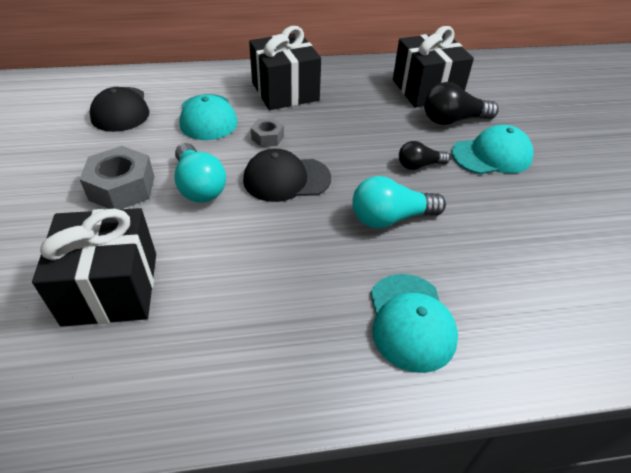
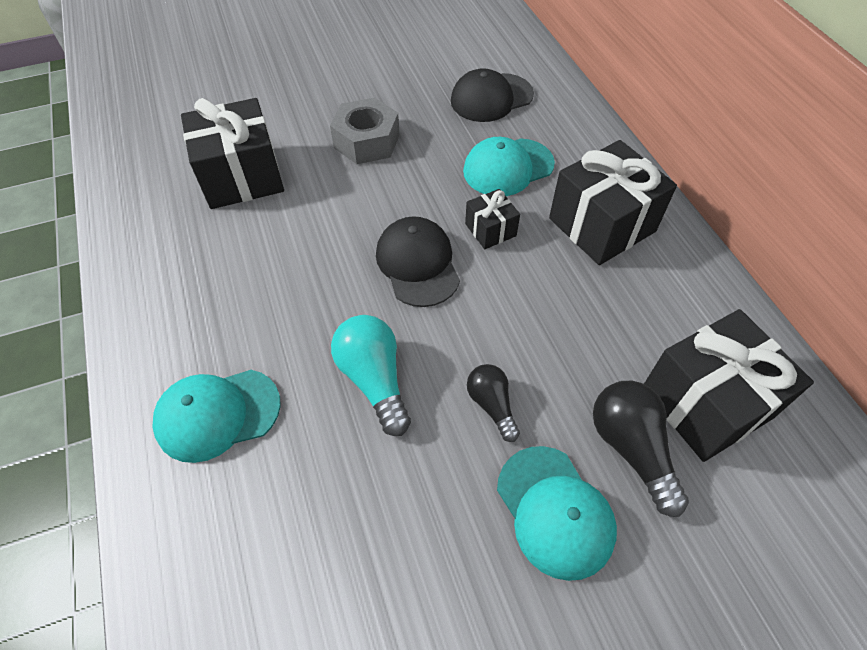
camera: 80 degrees right, 10 degrees up
(199, 186) = (384, 194): turquoise light bulb -> none
(267, 137) = (490, 230): grey nut -> black gift

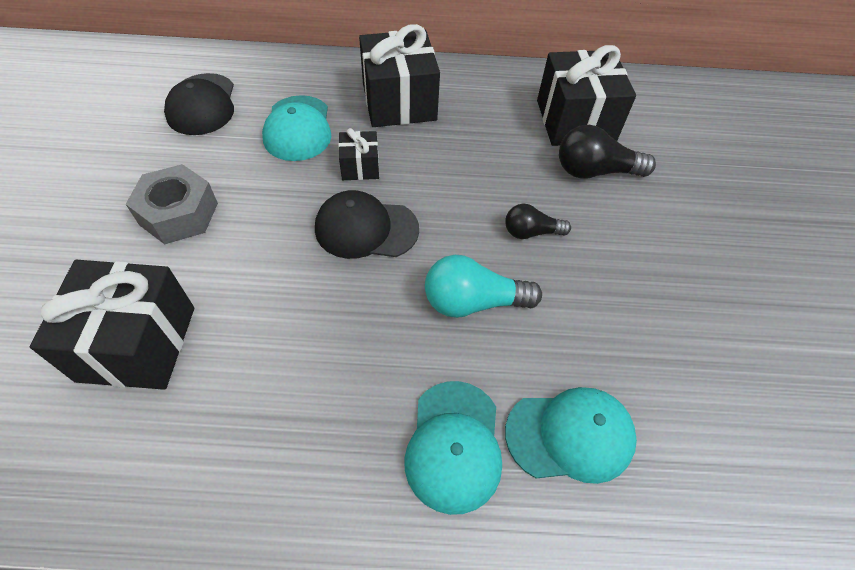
camera: 70 degrees left, 0 degrees up
(555, 511) = (627, 230): turquoise cap -> turquoise cap (570, 435)

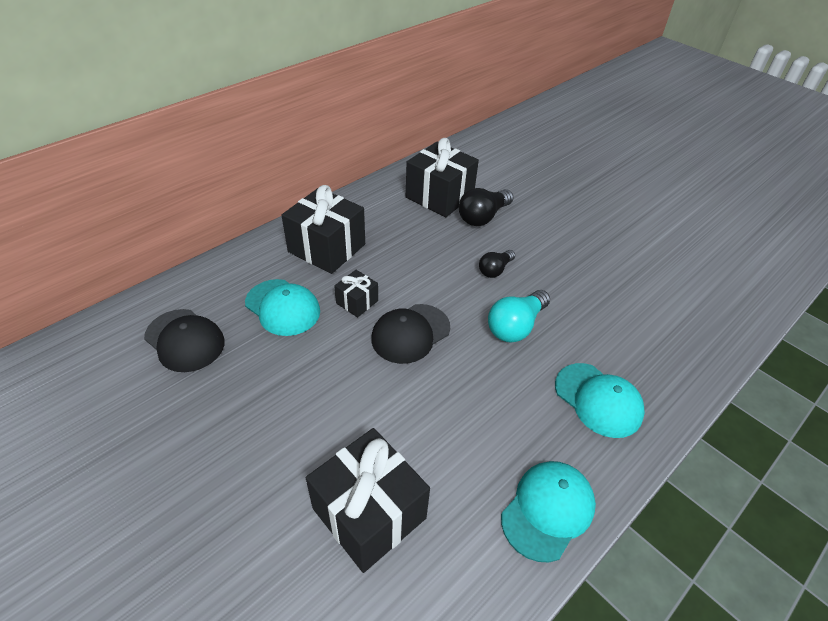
camera: 45 degrees left, 10 degrees down
(179, 214) = (277, 419): grey nut -> none
(570, 435) = (632, 350): turquoise cap -> turquoise cap (548, 510)

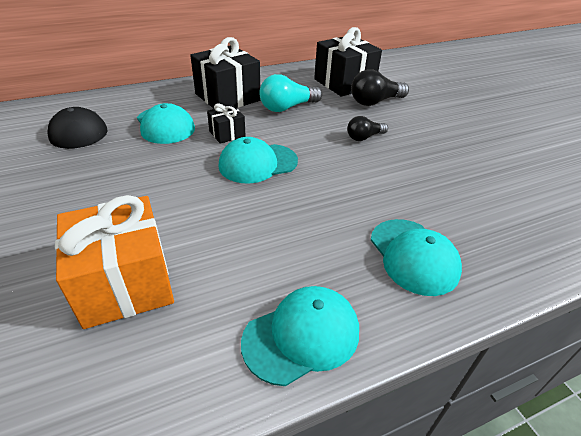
camera: 20 degrees right, 5 degrees down
(369, 513) = (125, 283): black gift -> orange gift
(410, 333) = (257, 163): black cap -> turquoise cap
(515, 326) = (359, 179): turquoise light bulb -> turquoise light bulb (287, 107)

